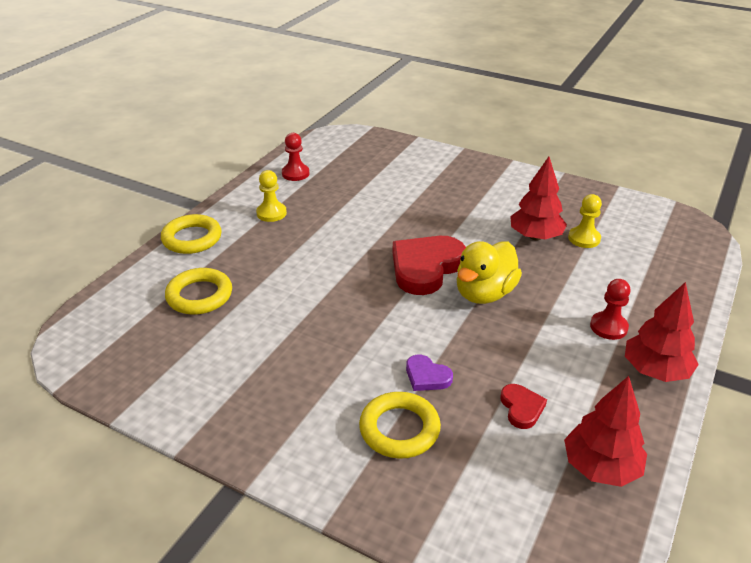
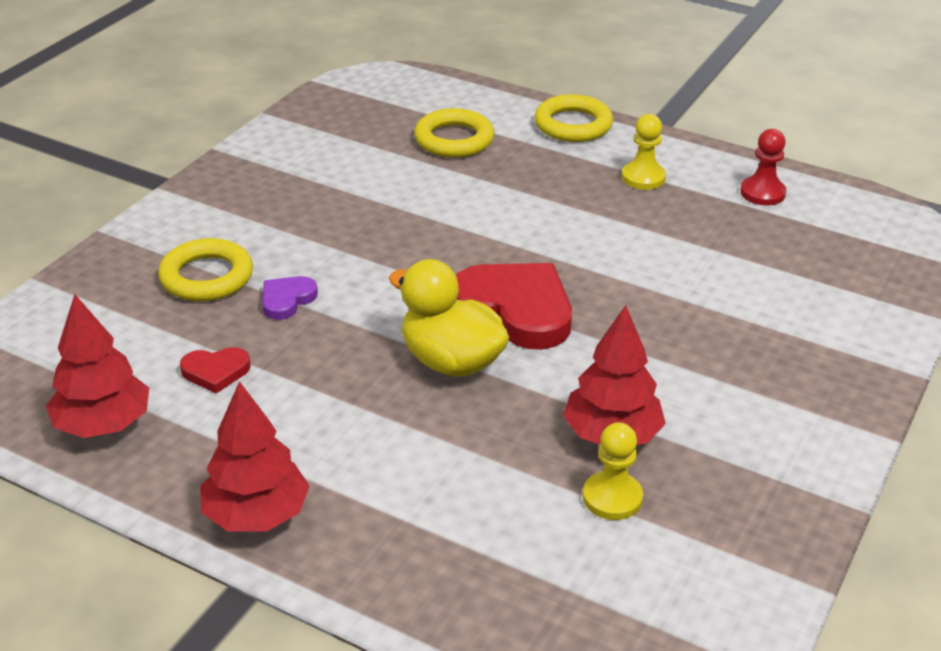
camera: 90 degrees right, 0 degrees up
(608, 327) = (362, 483): red pawn -> none

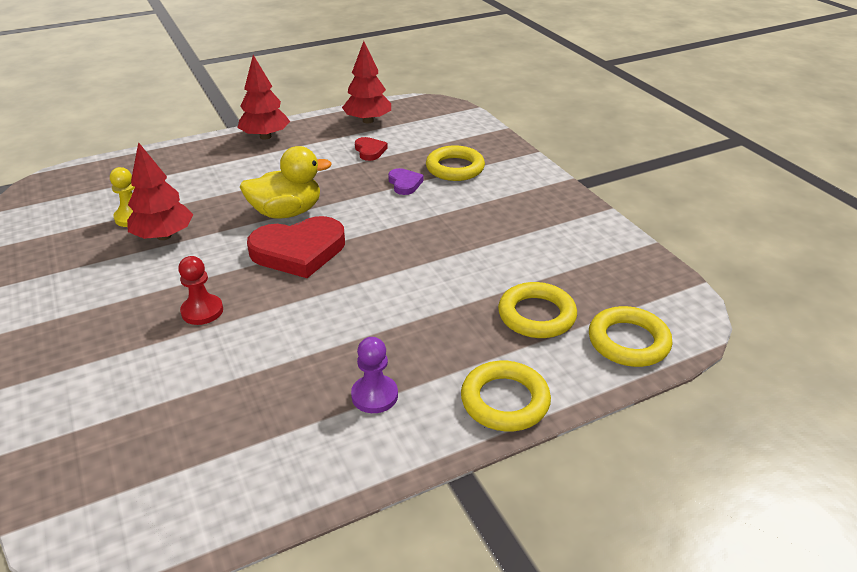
camera: 125 degrees right, 0 degrees up
(216, 372) = (370, 151): red heart -> red heart turned 135 degrees clockwise
(440, 94) = (628, 341): none -> yellow ring
(643, 178) = (374, 395): yellow pawn -> purple pawn
(762, 193) = (268, 464): red pawn -> red pawn (202, 311)

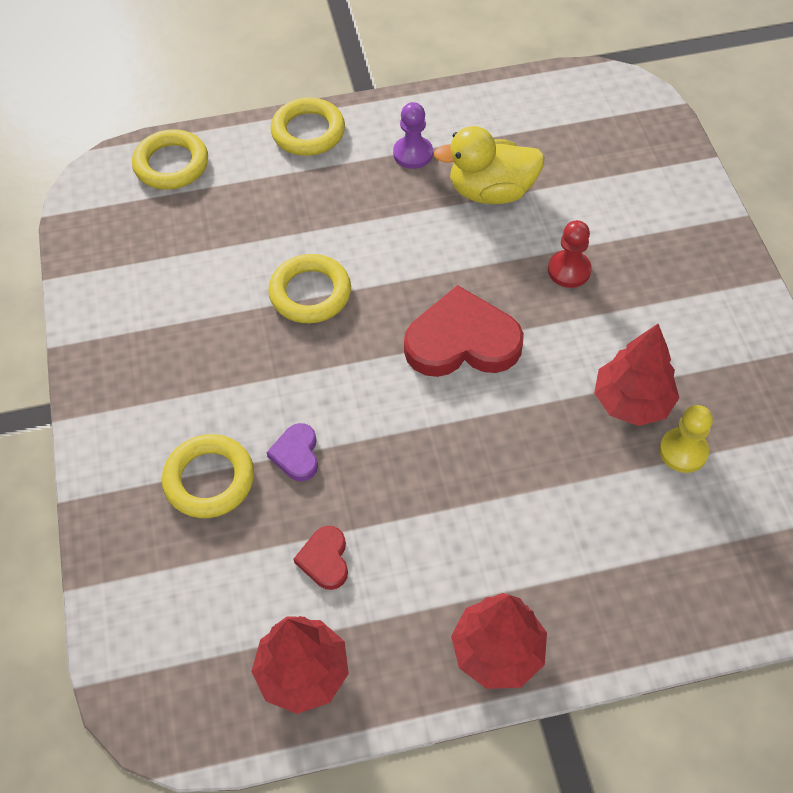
camera: 165 degrees left, 20 degrees up
(287, 212) = (472, 420): yellow duck -> yellow duck (491, 191)
(536, 315) = (237, 206): yellow ring -> yellow ring (310, 293)

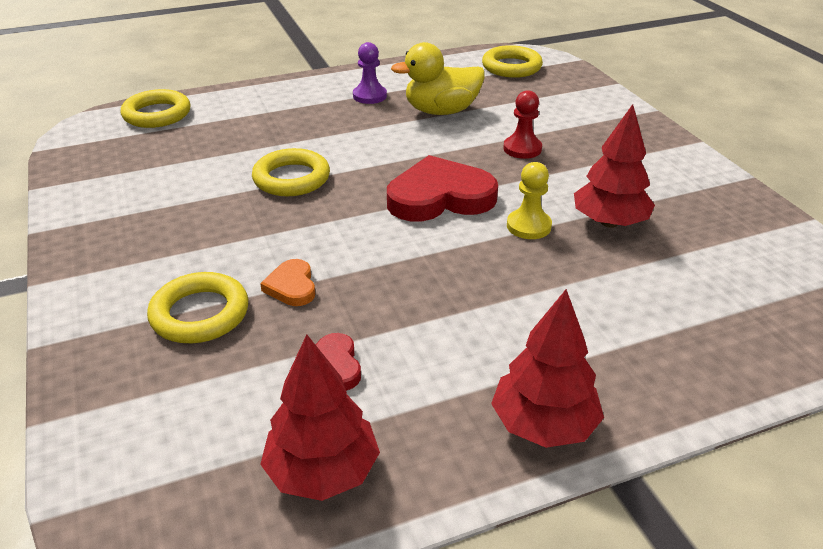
camera: 10 degrees left, 20 degrees down
(296, 454) = (291, 286): purple heart -> orange heart
(308, 132) = (278, 90): yellow ring -> yellow ring (511, 67)
(683, 451) = (670, 250): yellow pawn -> yellow pawn (528, 226)

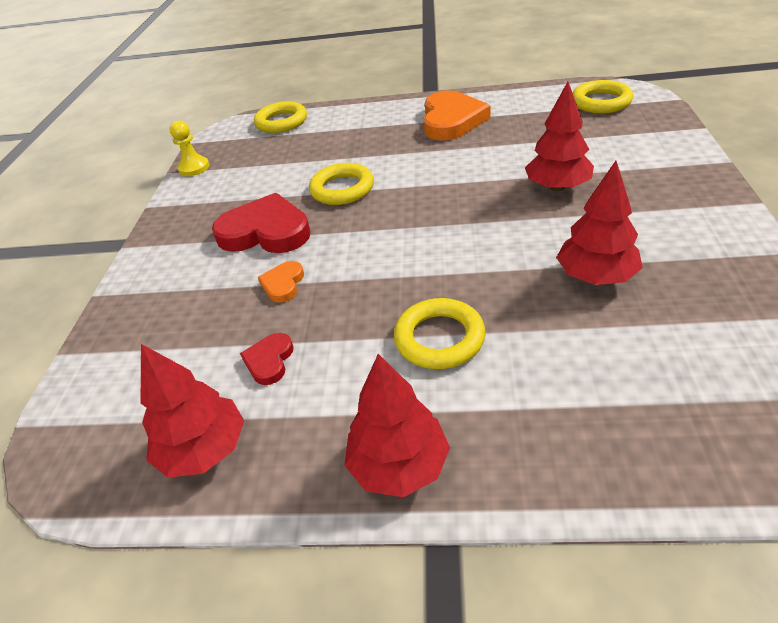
camera: 30 degrees right, 5 degrees up
(200, 314) = (207, 293): yellow ring -> yellow ring (439, 338)
(369, 96) = (451, 120): purple pawn -> orange heart
(440, 197) = (450, 224): red heart -> red heart (265, 232)
(441, 111) = (505, 141): yellow duck -> none
(522, 149) = (557, 187): red pawn -> red tree
(528, 226) = (513, 266): yellow pawn -> yellow pawn (194, 168)

